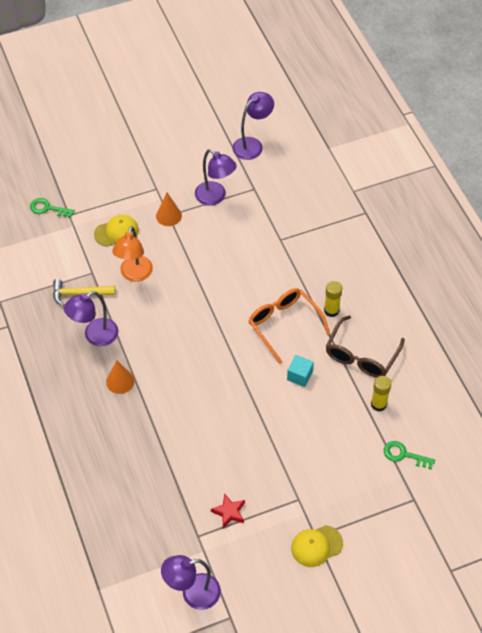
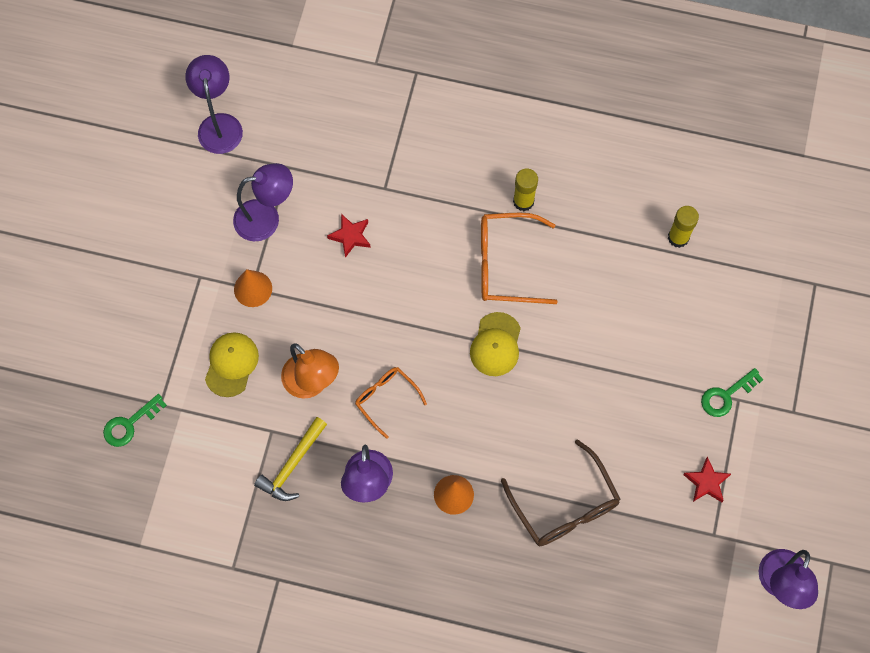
camera: 55 degrees left, 15 degrees up
(152, 315) = (386, 399): none -> orange glasses
(237, 241) = (350, 236): none -> red star
(299, 376) = (585, 293): turquoise cube -> none
(316, 546) = (805, 418): yellow cap -> yellow cap (496, 344)
(361, 355) = (604, 211): brown glasses -> brown glasses (564, 504)
(404, 455) = (756, 256): green key -> green key (726, 395)

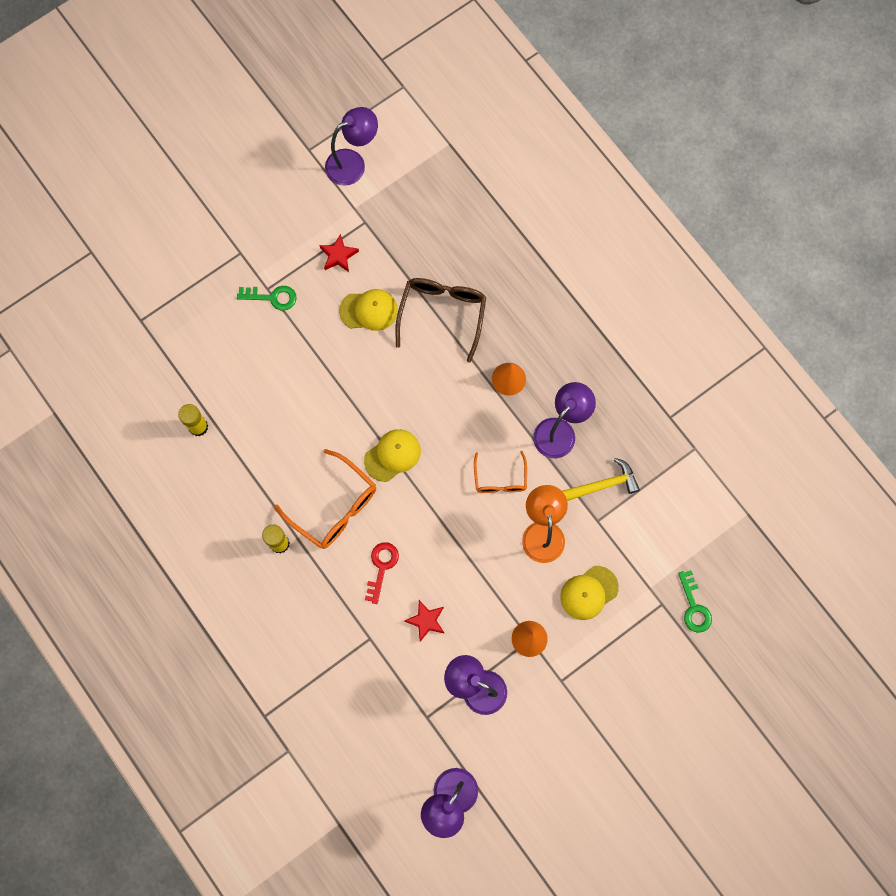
camera: 140 degrees left, 5 degrees up
(129, 424) = (694, 607): green key -> green key turned 75 degrees clockwise
(423, 248) = (381, 567): none -> red key
(632, 454) = (369, 310): none -> yellow cap

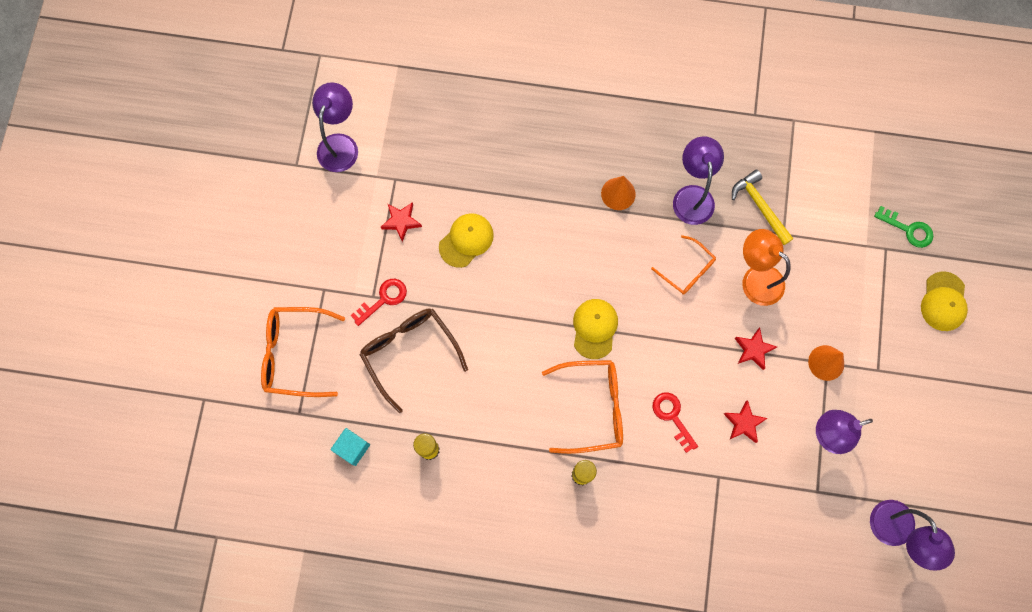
camera: 45 degrees left, 0 degrees up
(151, 377) = (352, 448): none -> turquoise cube
(178, 279) = (296, 354): none -> orange glasses
(272, 297) = (384, 299): green key -> red key
(442, 315) = (523, 193): brown glasses -> brown glasses (410, 353)
(487, 578) = (753, 350): none -> red star
(589, 592) = (831, 289): yellow cap -> yellow cap (943, 301)
(601, 485) = (760, 206): yellow hammer -> yellow hammer turned 60 degrees counterclockwise

